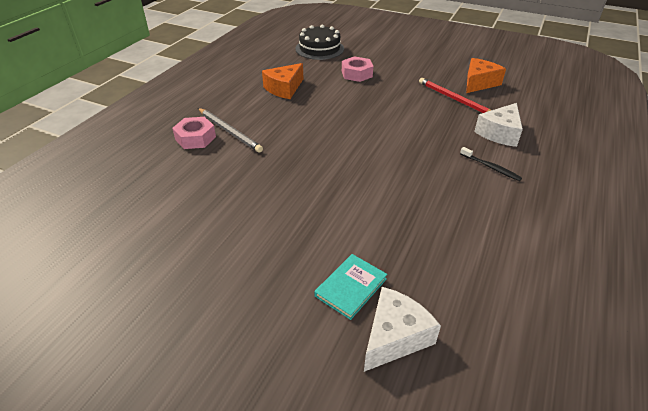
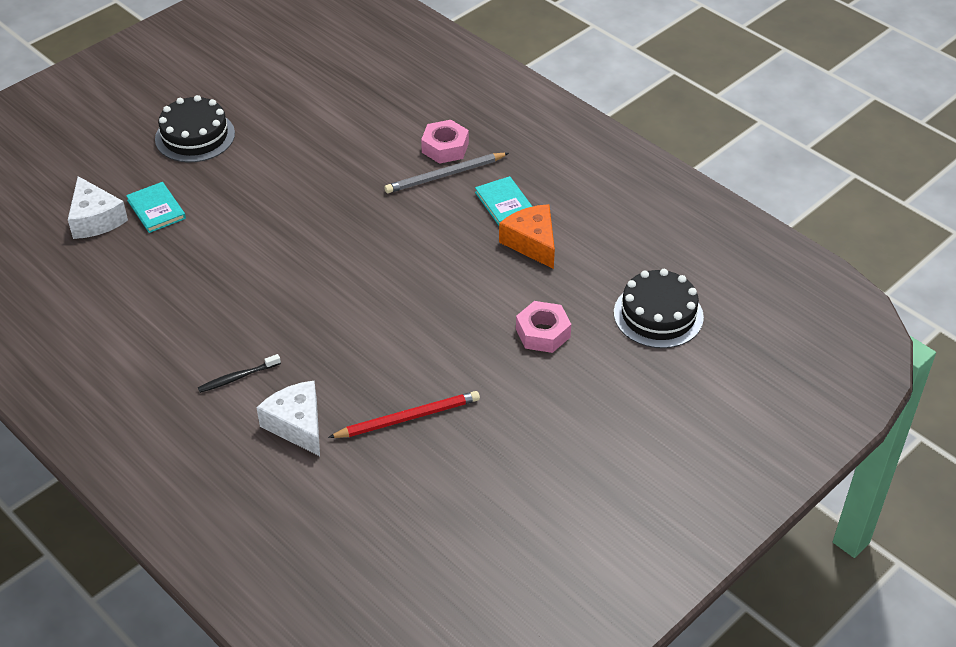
camera: 110 degrees right, 5 degrees up
(219, 303) = (195, 136): none -> black cake
(251, 103) = (504, 203): none -> turquoise book
(479, 83) = (441, 475): orange cheese -> none

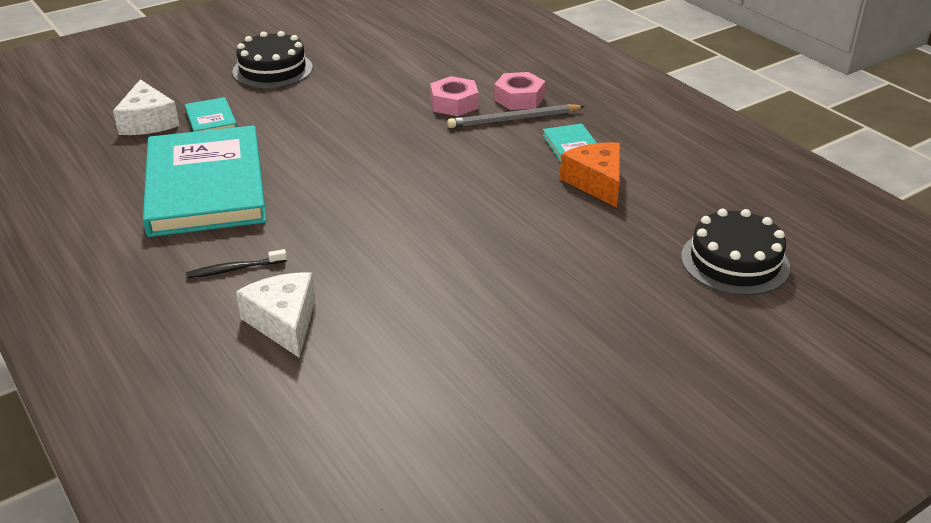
camera: 10 degrees right, 10 degrees down
(180, 290) = (206, 186): none -> turquoise book
(407, 418) = (415, 330): red pencil -> none
(543, 333) = (594, 264): pink nut -> pink nut (454, 104)

